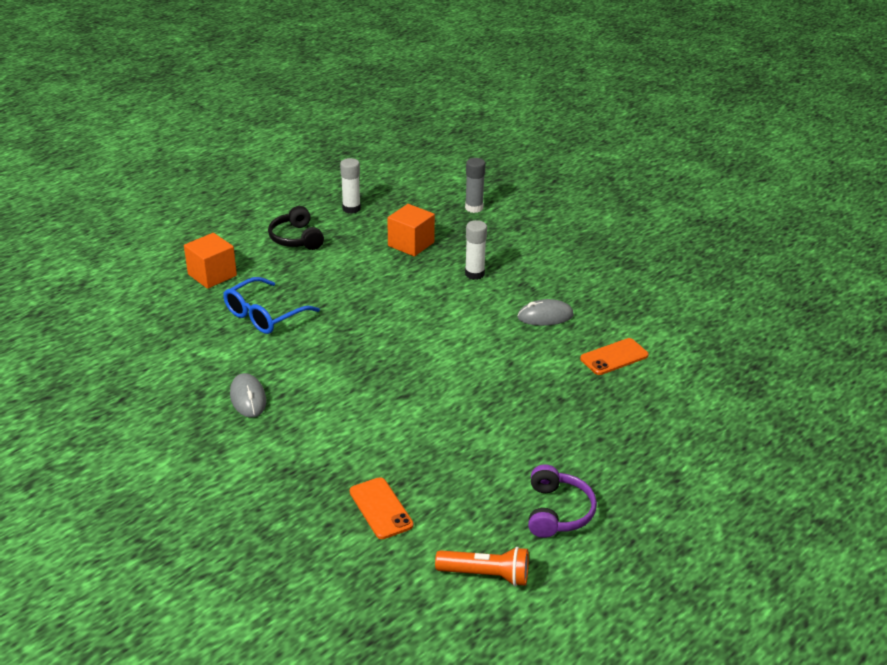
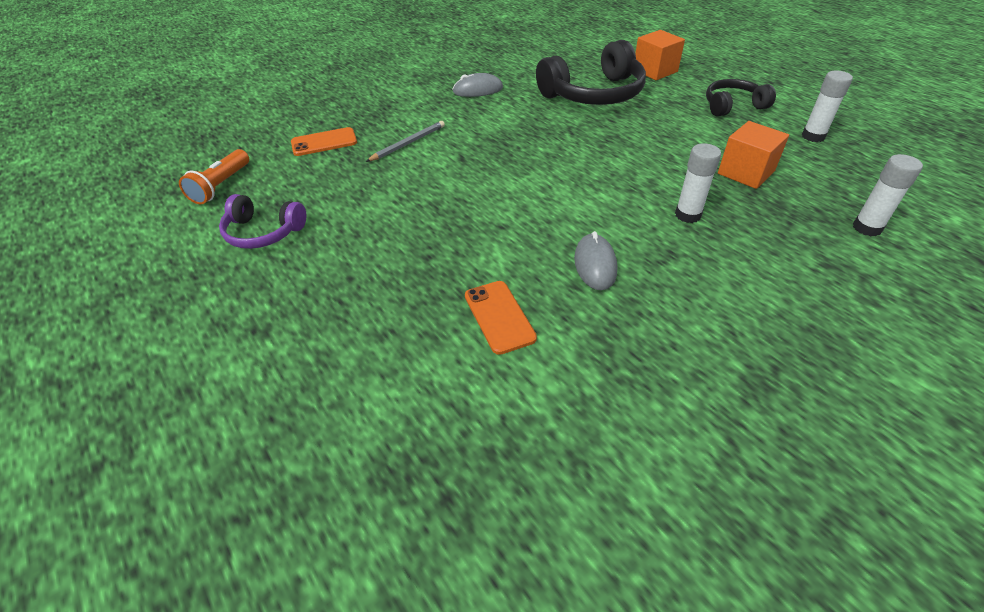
camera: 100 degrees right, 10 degrees up
(265, 315) = (593, 94): blue glasses -> black headphones
(378, 438) = (408, 143): none -> grey pencil
(474, 208) = (867, 228): grey glue stick -> white glue stick

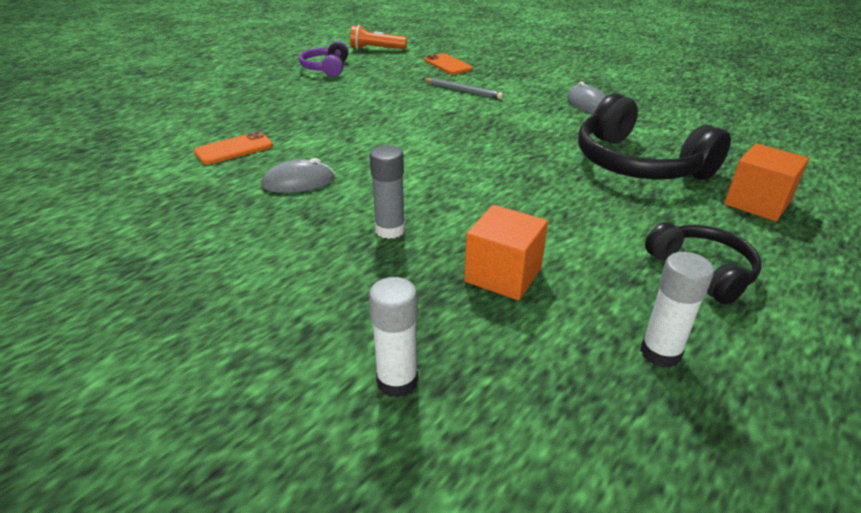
camera: 75 degrees right, 10 degrees down
(688, 215) = (390, 230): white glue stick -> grey glue stick

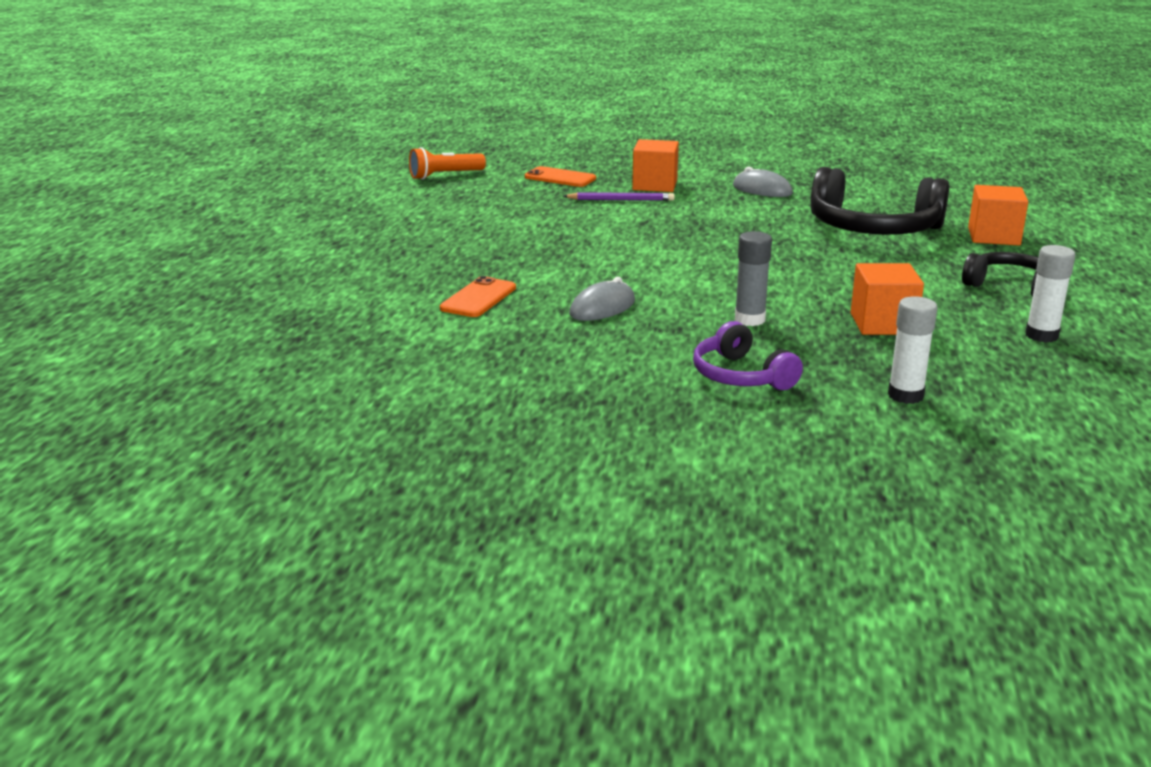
camera: 30 degrees left, 10 degrees down
(326, 68) = (424, 206): purple headphones -> purple headphones (741, 376)
(463, 90) = (621, 200): grey pencil -> purple pencil
(507, 83) = (655, 185): none -> orange cube

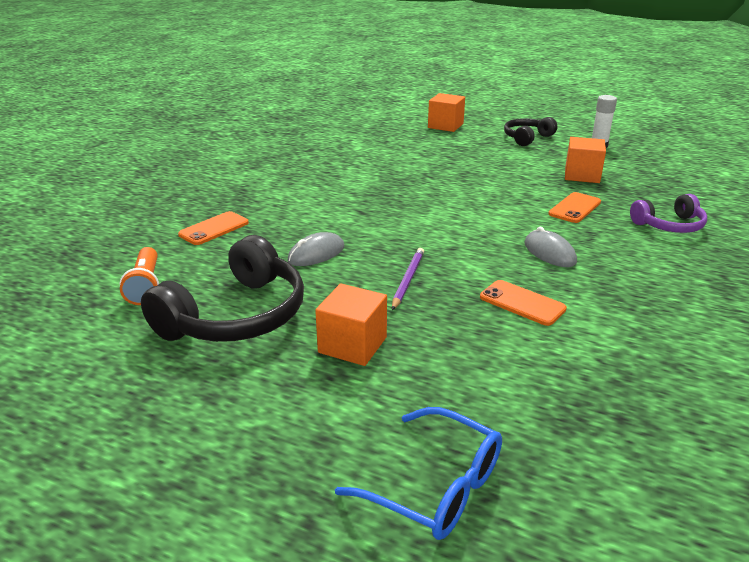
camera: 75 degrees left, 5 degrees up
(215, 281) = (434, 486): none -> blue glasses
(621, 200) = (299, 212): purple pencil -> purple pencil (408, 280)
(655, 185) = (271, 195): orange cube -> orange cube (352, 345)
(749, 320) = (575, 208): grey glue stick -> orange phone
(762, 190) = (314, 163): grey mouse -> grey mouse (316, 254)
(873, 228) = (417, 148): black headphones -> black headphones (236, 315)
(905, 395) = (686, 189): white glue stick -> none

